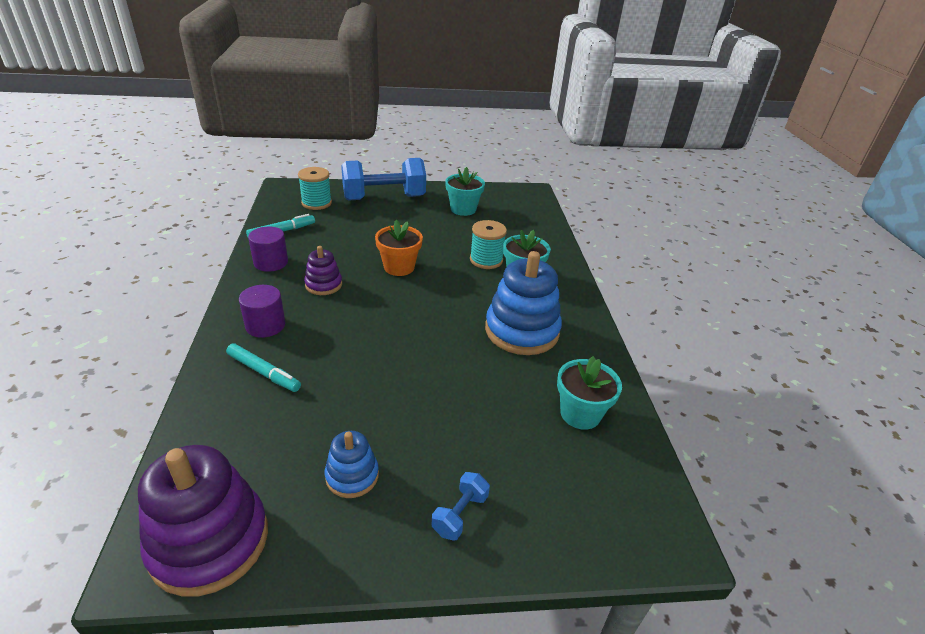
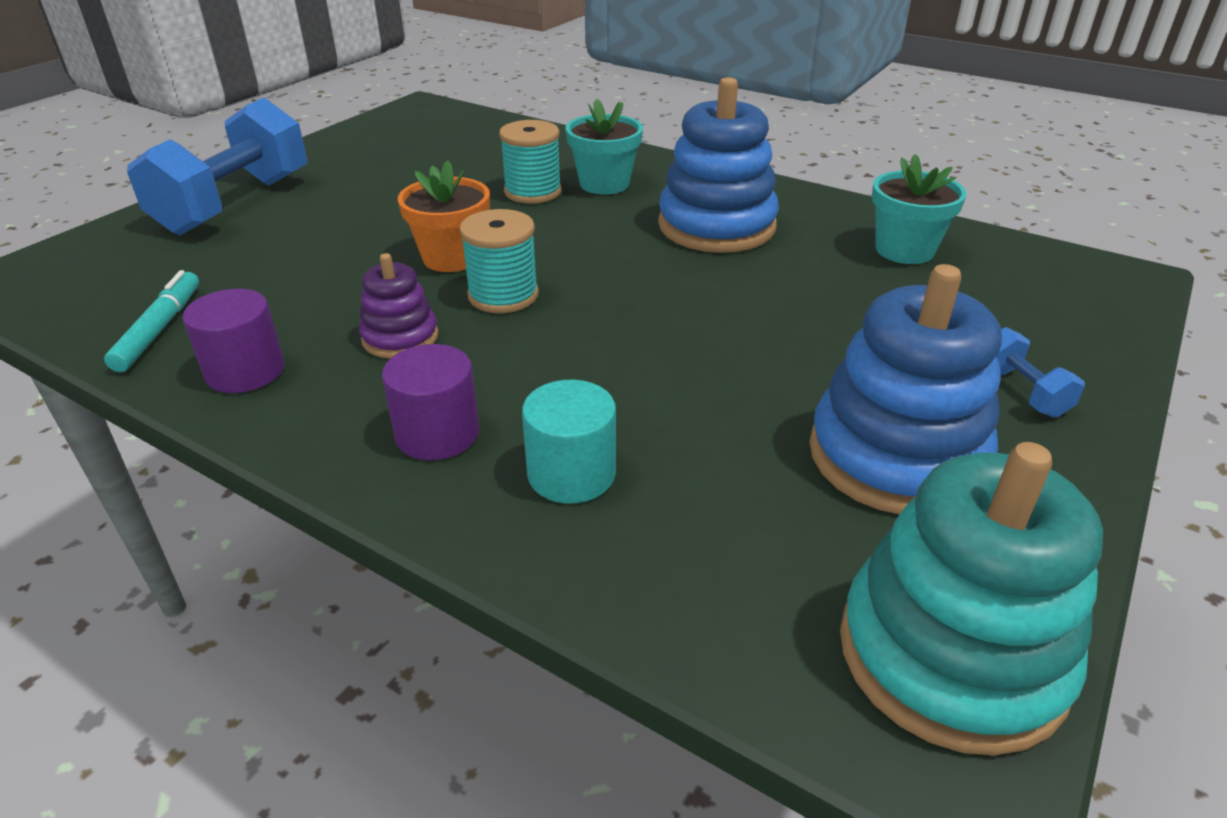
camera: 50 degrees left, 0 degrees up
(209, 541) = (951, 655): purple stacking toy -> turquoise stacking toy
(264, 372) = (571, 473): turquoise marker -> turquoise cylinder
(316, 203) = (130, 266): turquoise spool -> turquoise spool (503, 295)
(352, 476) = (896, 456): blue stacking toy -> blue stacking toy, size x1.91
(463, 209) = (381, 161): turquoise flower pot -> none

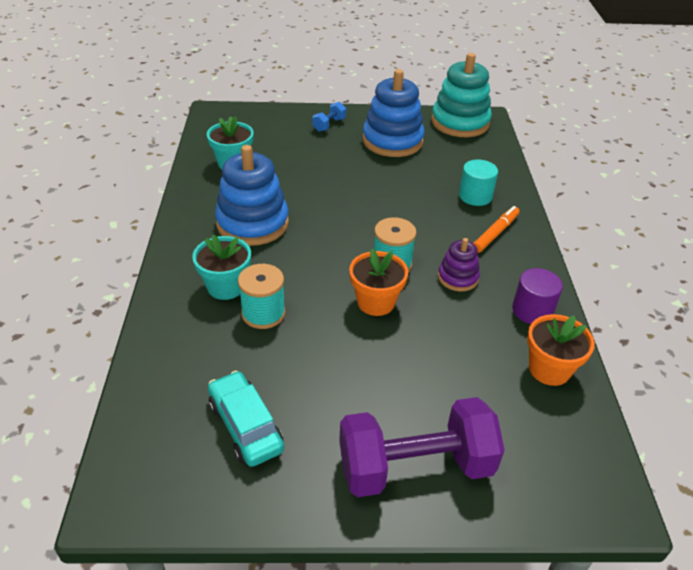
camera: 125 degrees left, 5 degrees up
(159, 329) = (549, 369): turquoise marker -> orange flower pot
(235, 204) = (415, 467): blue dumbbell -> purple dumbbell
(407, 153) = (246, 426): none -> turquoise car
(437, 433) = (495, 233): purple cylinder -> orange marker

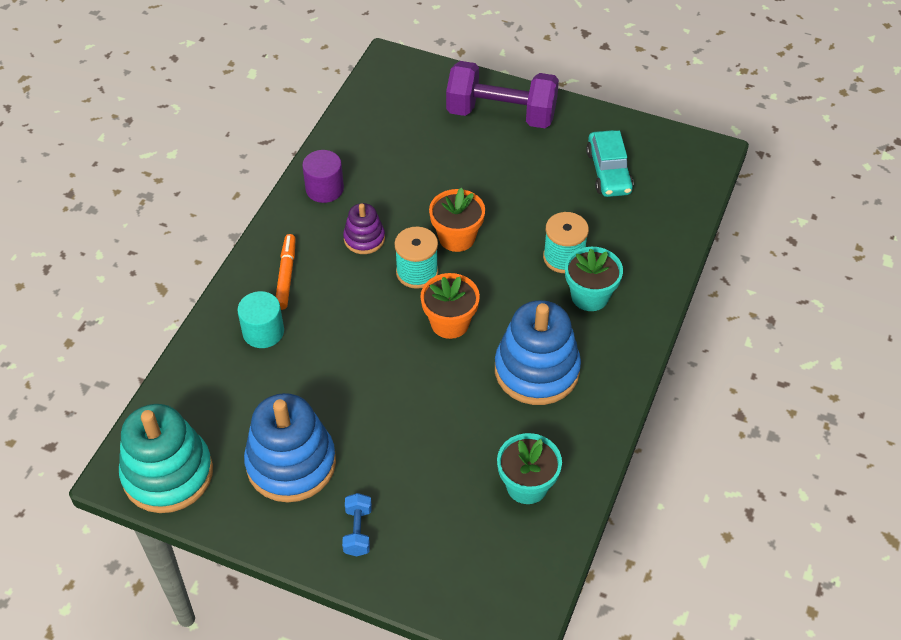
camera: 155 degrees left, 10 degrees up
(329, 125) = (358, 531): blue dumbbell -> blue dumbbell turned 60 degrees counterclockwise
(495, 233) = (286, 275): orange marker -> orange marker turned 120 degrees clockwise
(549, 369) = (355, 142): orange flower pot -> orange flower pot (450, 323)

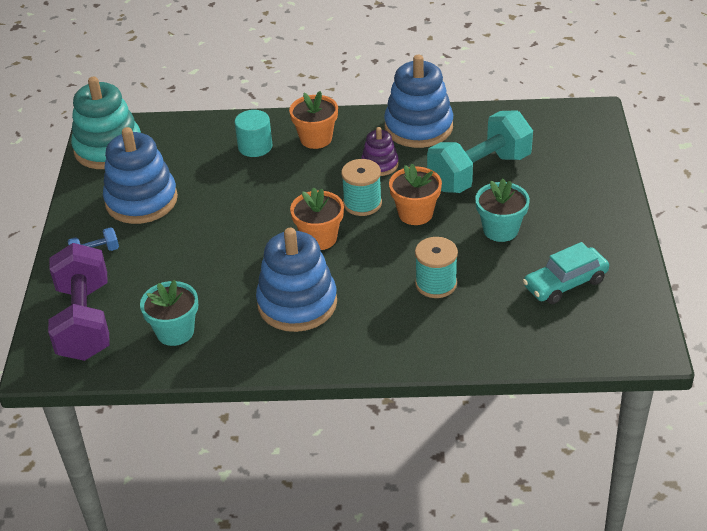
camera: 70 degrees right, 10 degrees down
(286, 275) = (316, 139): orange marker -> orange flower pot
(324, 189) = (418, 127): purple cylinder -> blue stacking toy
(424, 170) = (479, 172): none -> turquoise dumbbell
(501, 114) = (584, 195): purple dumbbell -> purple dumbbell (84, 321)
(590, 296) = (400, 313): turquoise flower pot -> turquoise flower pot (500, 230)

